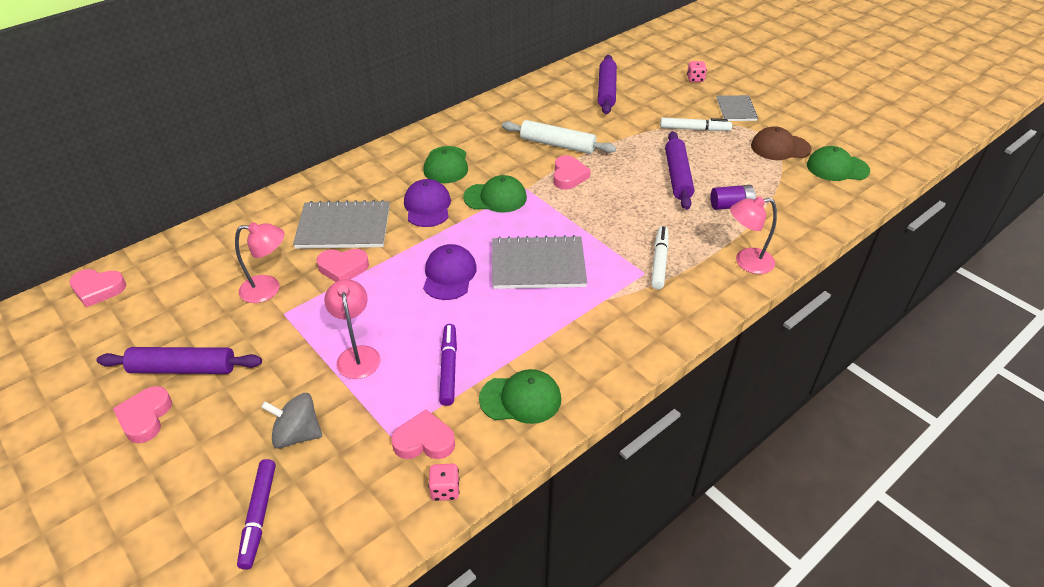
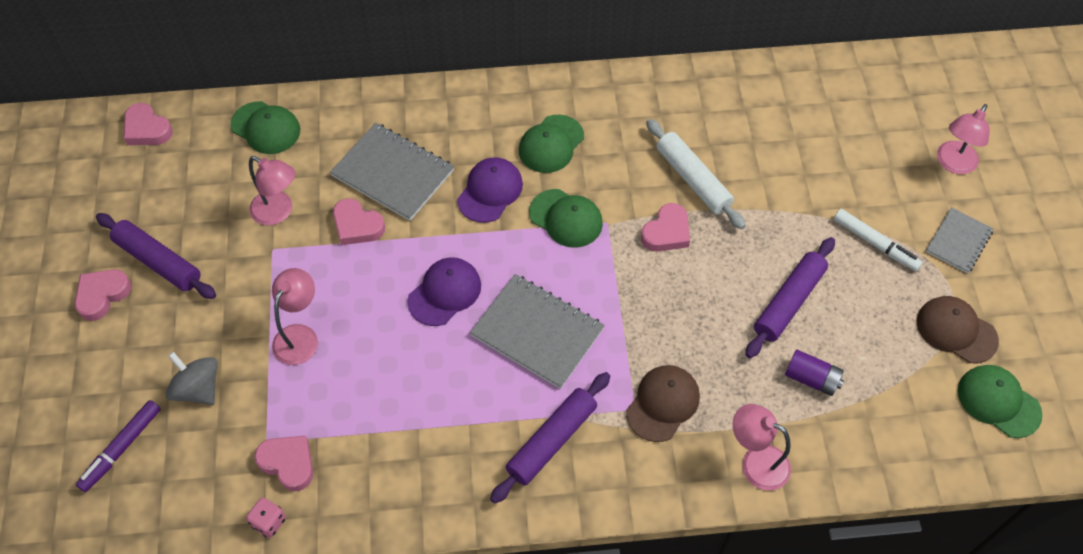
camera: 35 degrees right, 15 degrees up
(448, 368) = (363, 401): purple marker -> none
(520, 399) = (398, 475): green cap -> green cap (266, 128)
(606, 91) = (822, 126): purple rolling pin -> purple rolling pin (552, 441)
(659, 261) = (663, 403): white marker -> brown cap
(695, 79) = (953, 164): pink dice -> pink lamp

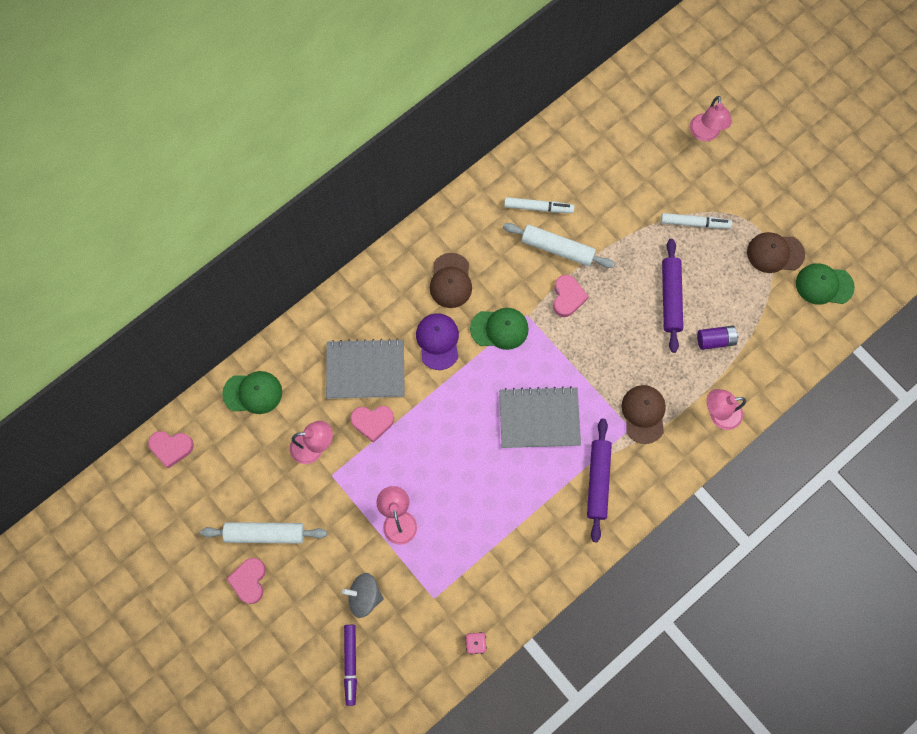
camera: 35 degrees left, 15 degrees up
(158, 262) = (265, 534): purple rolling pin -> white rolling pin
(288, 463) = (457, 602): pink heart -> none
(445, 293) = (464, 430): purple cap -> none
(551, 144) = (450, 281): green cap -> brown cap
(702, 130) = (538, 207): none -> white marker
(958, 241) = (740, 189): grey notebook -> none

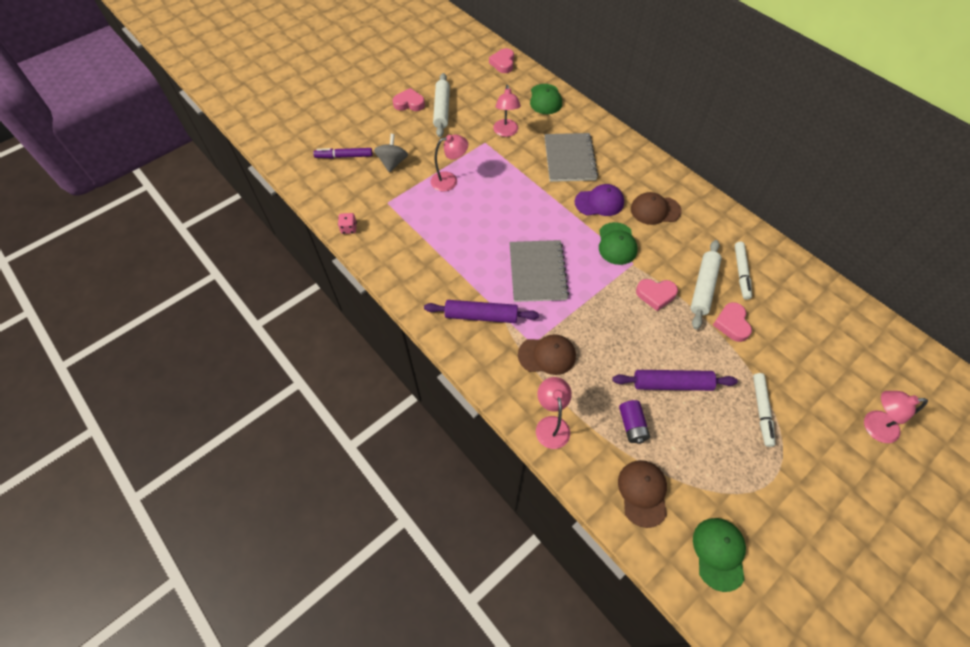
camera: 90 degrees right, 15 degrees down
(372, 422) = (527, 164): pink heart -> pink heart (731, 324)
(775, 253) = (747, 496): brown cap -> brown cap (643, 493)

